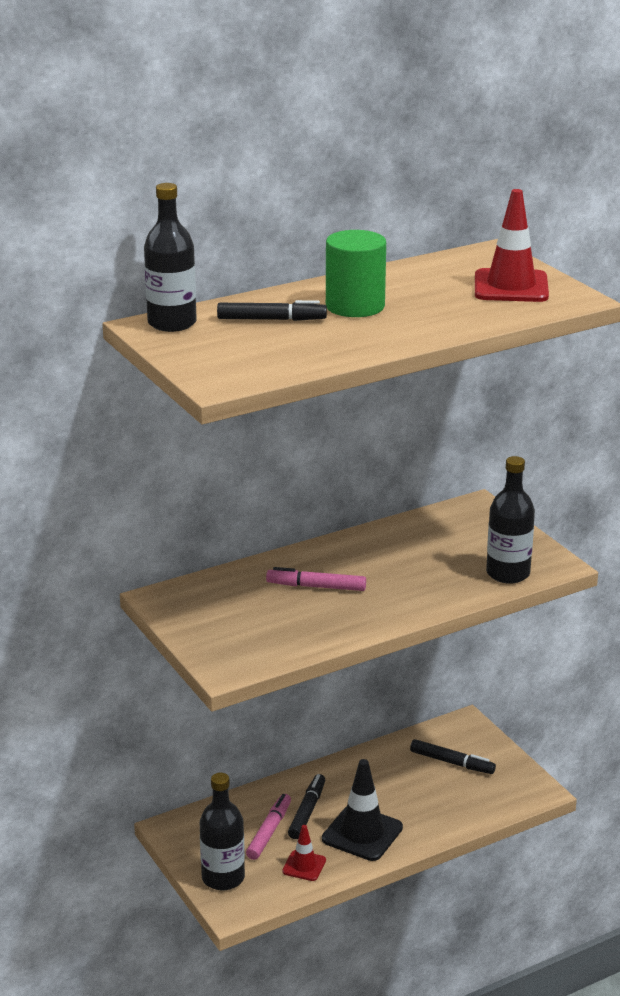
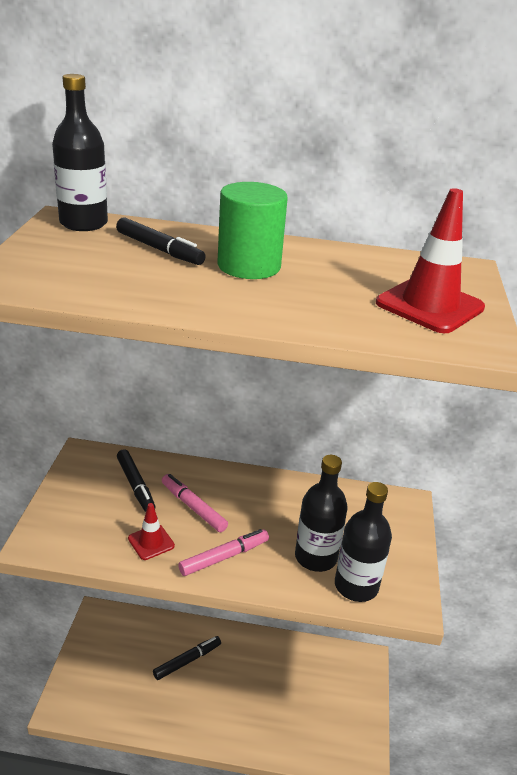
camera: 35 degrees right, 5 degrees up
(223, 878) = (82, 677): black bottle -> black bottle (316, 557)
(269, 832) = (148, 660): pink marker -> pink marker (224, 557)
(304, 866) = (138, 706): red traffic cone -> red traffic cone (151, 542)
(362, 833) = (202, 706): black traffic cone -> none
(452, 762) = (324, 688): black marker -> black marker (135, 485)

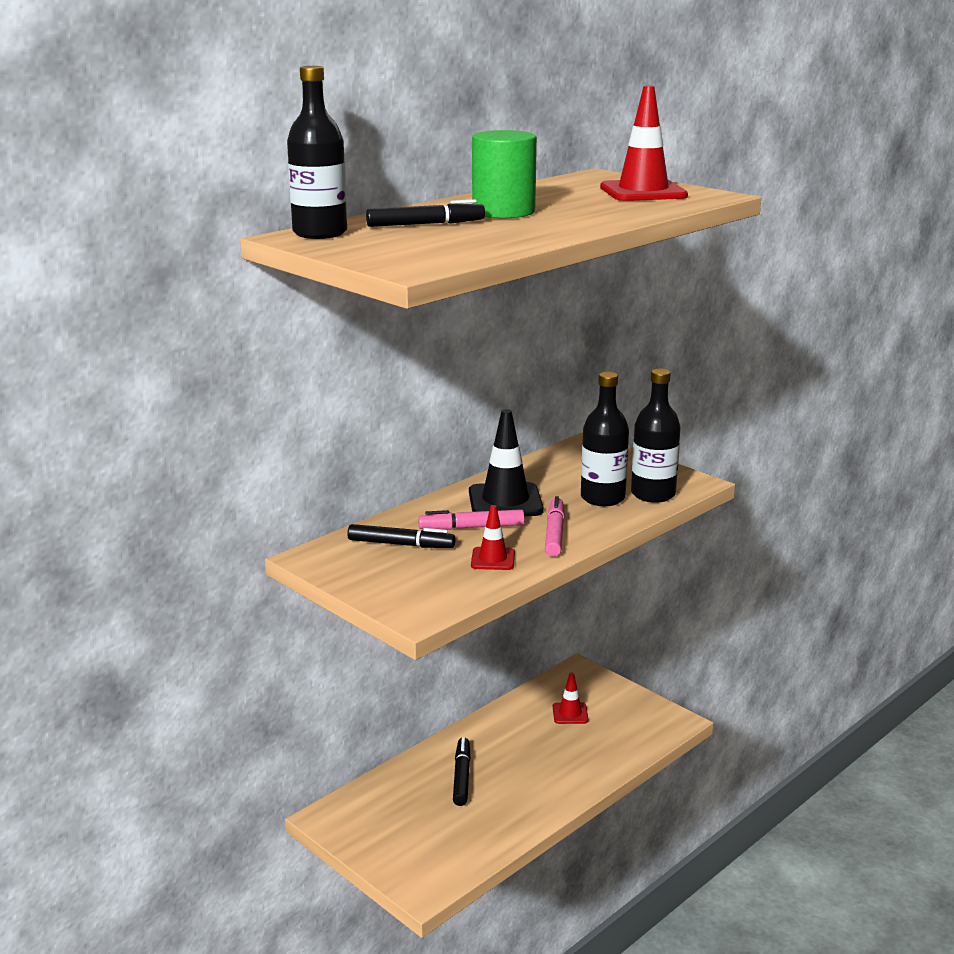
camera: 50 degrees left, 10 degrees down
(253, 505) = (505, 501): none -> black traffic cone
(310, 684) = (570, 713): none -> red traffic cone

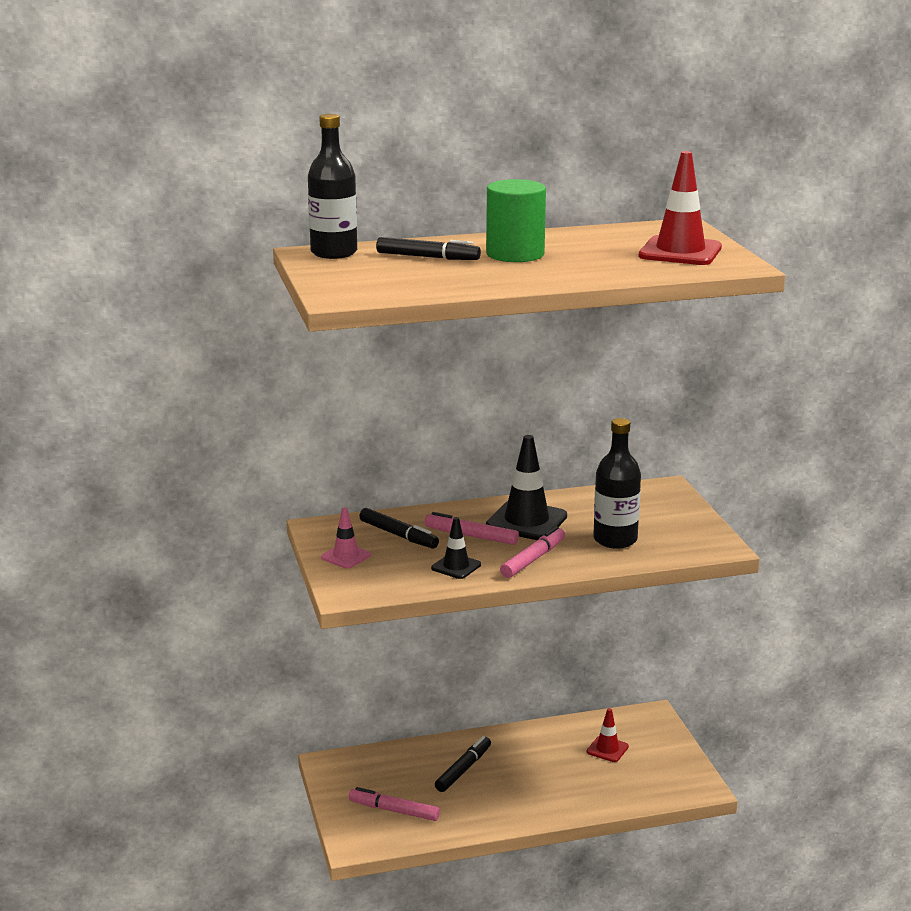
camera: 30 degrees right, 0 degrees up
(373, 578) = (346, 556): none -> pink traffic cone
(432, 841) = (394, 810): none -> pink marker
(493, 559) = (456, 566): red traffic cone -> black traffic cone
(653, 494) = (665, 548): black bottle -> none

